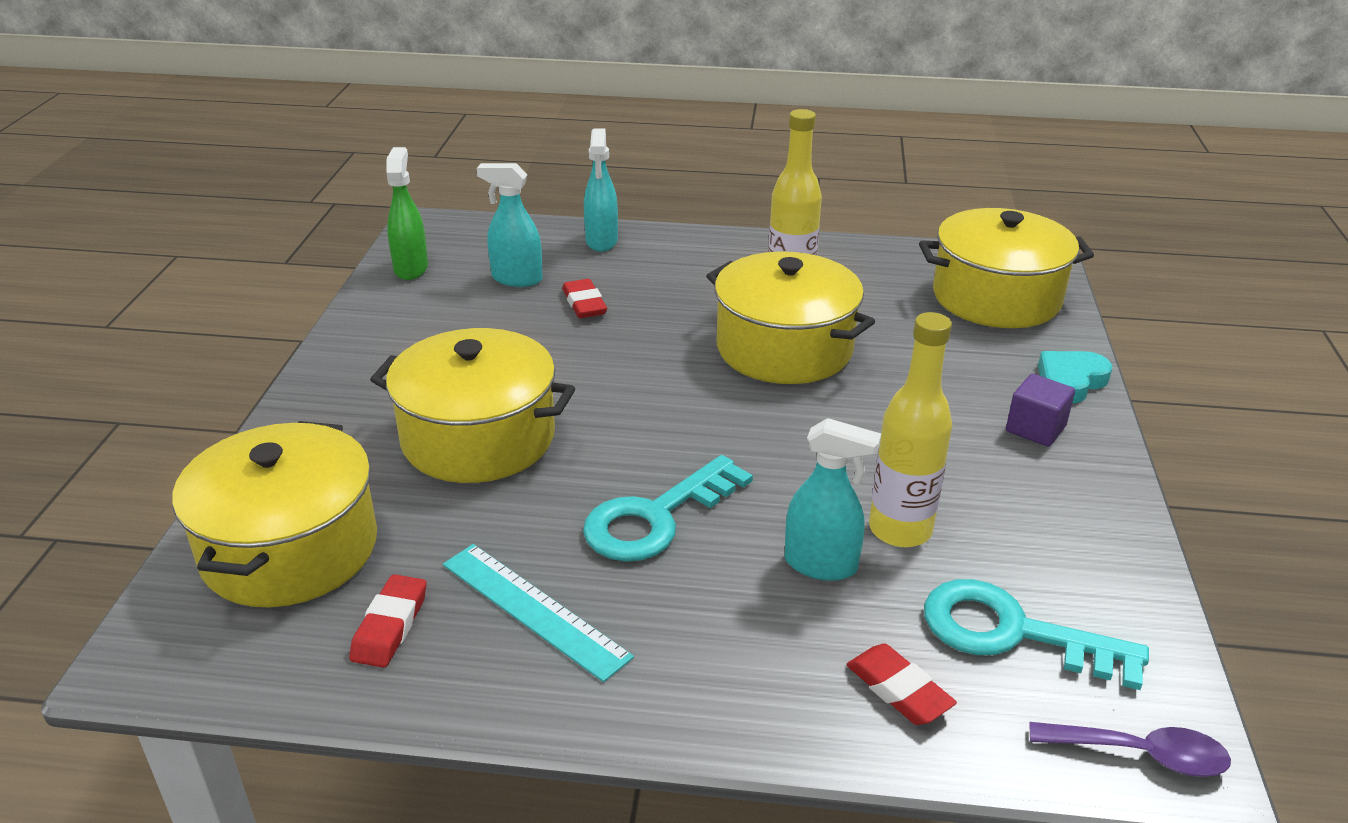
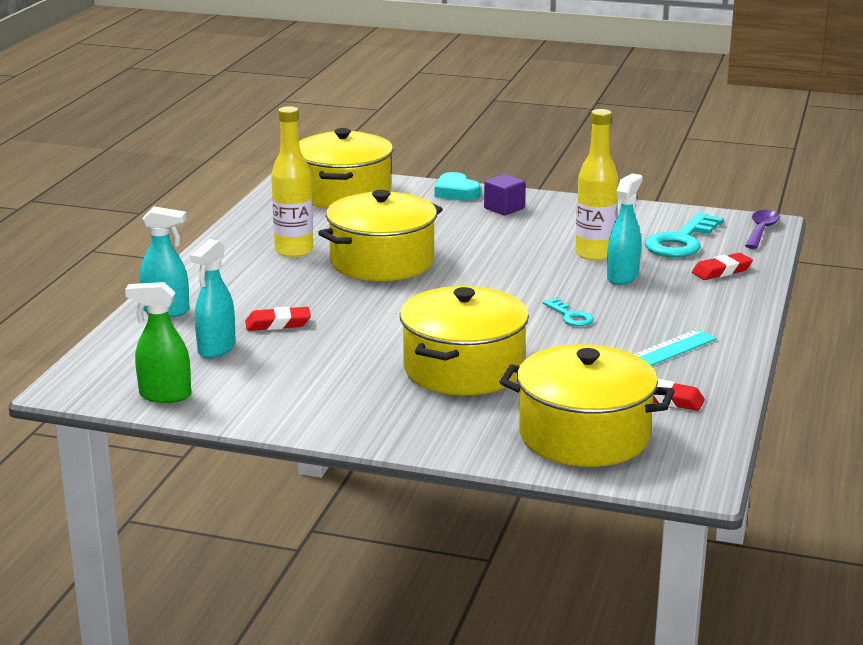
camera: 80 degrees left, 10 degrees down
(657, 517) = (570, 316): turquoise key -> turquoise key, size x0.50

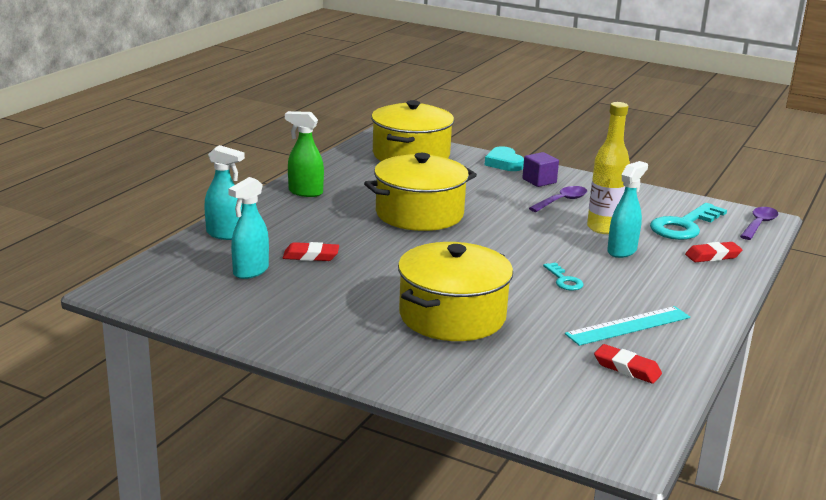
camera: 10 degrees right, 0 degrees up
(164, 395) = (189, 306): green spray bottle -> green spray bottle (305, 192)
(294, 251) = (350, 197): yellow bottle -> none
(538, 229) = (562, 201): none -> purple spoon
(584, 435) = (538, 393): yellow pot -> none

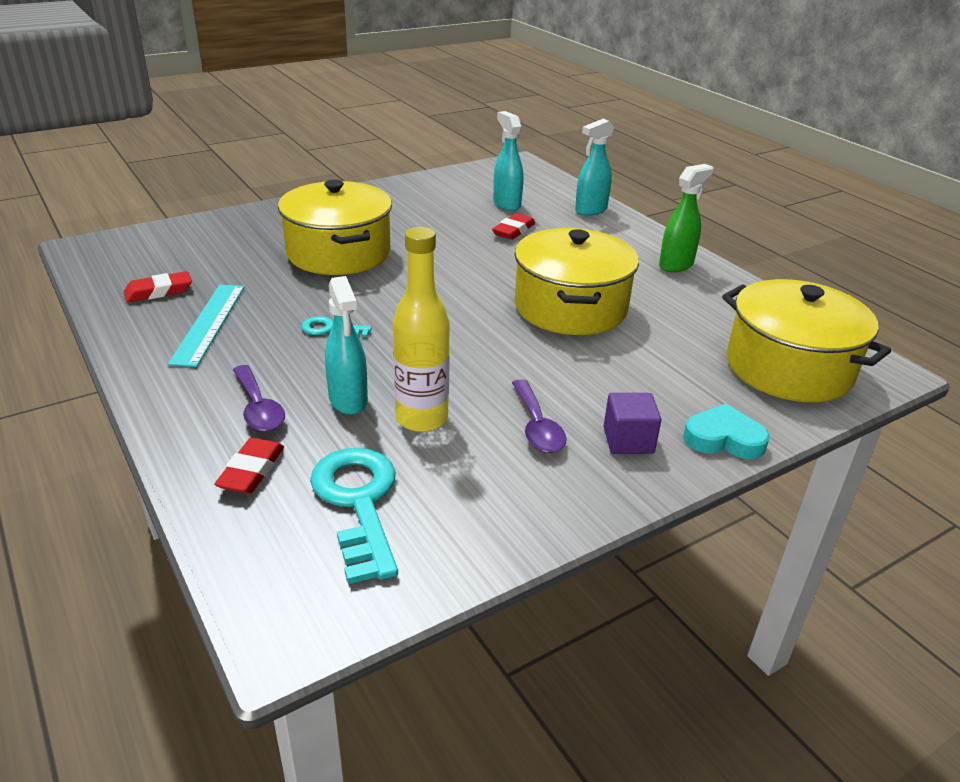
camera: 120 degrees right, 10 degrees up
(759, 224) = (276, 605): purple spoon -> purple spoon (258, 408)

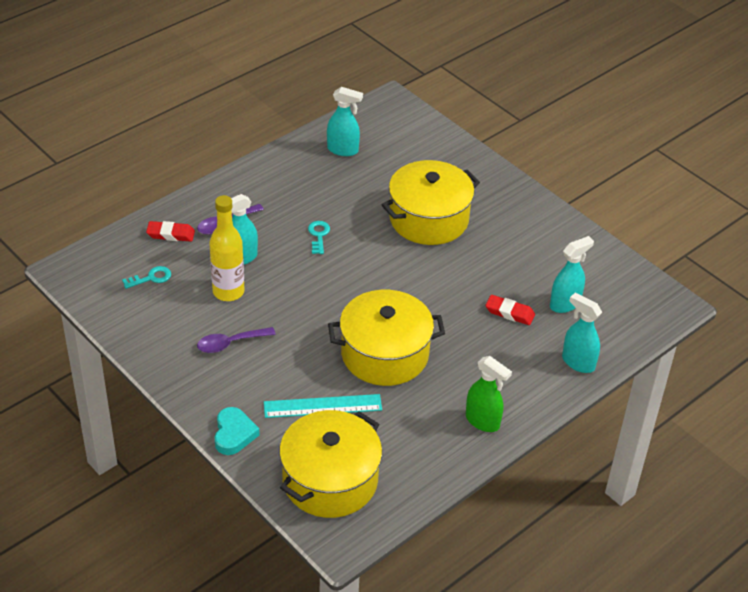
camera: 80 degrees right, 10 degrees up
(159, 291) = (343, 150): red eraser -> turquoise spray bottle
(209, 323) = (310, 181): turquoise ruler -> turquoise ruler (322, 406)
(358, 503) = (151, 278): turquoise key -> turquoise key, size x0.50
(628, 440) = (223, 386): purple cube -> none

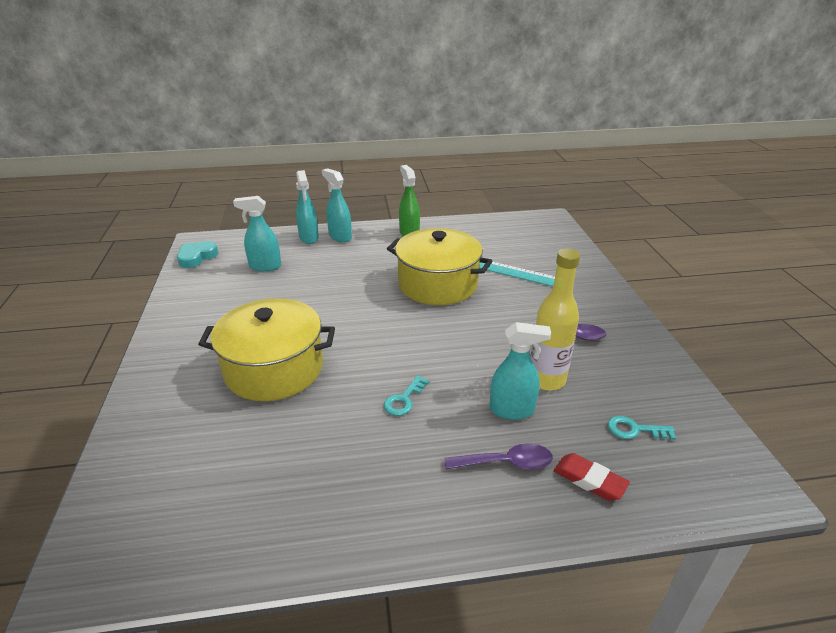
camera: 145 degrees left, 10 degrees down
(234, 434) = (596, 279): turquoise heart -> turquoise heart (197, 257)
(330, 480) = (538, 240): yellow pot -> none
(343, 150) = (256, 510): turquoise spray bottle -> turquoise spray bottle (340, 237)
(509, 313) = (311, 275): red eraser -> none

